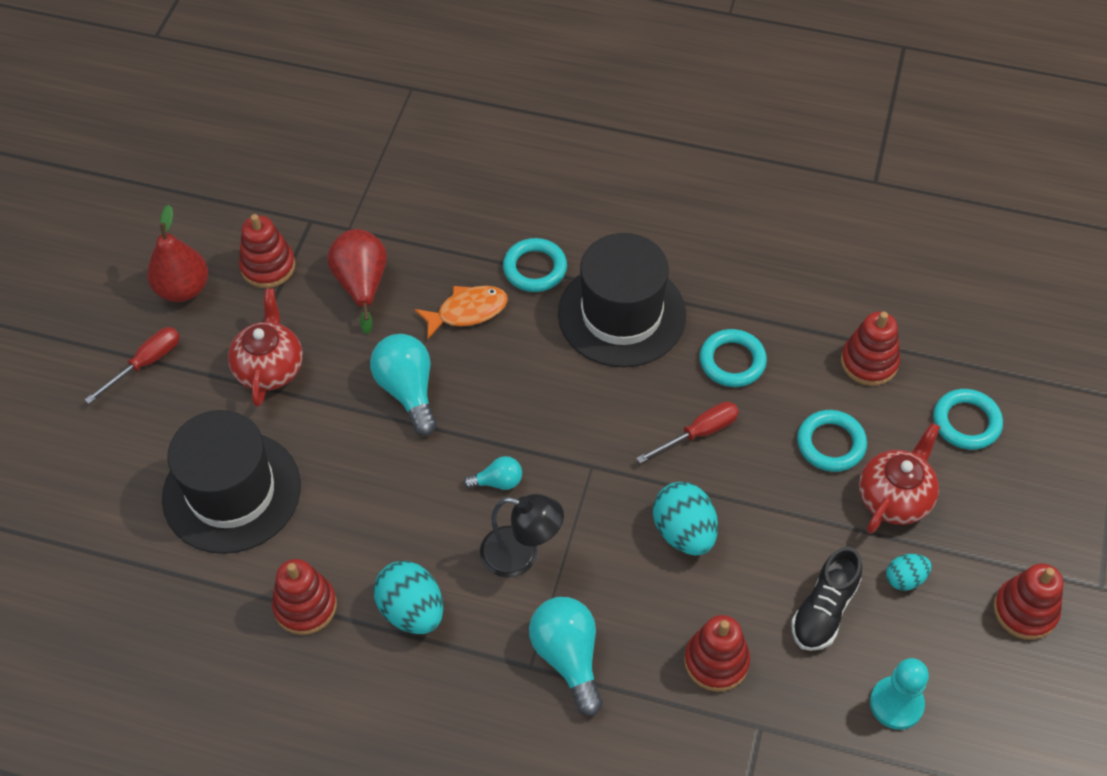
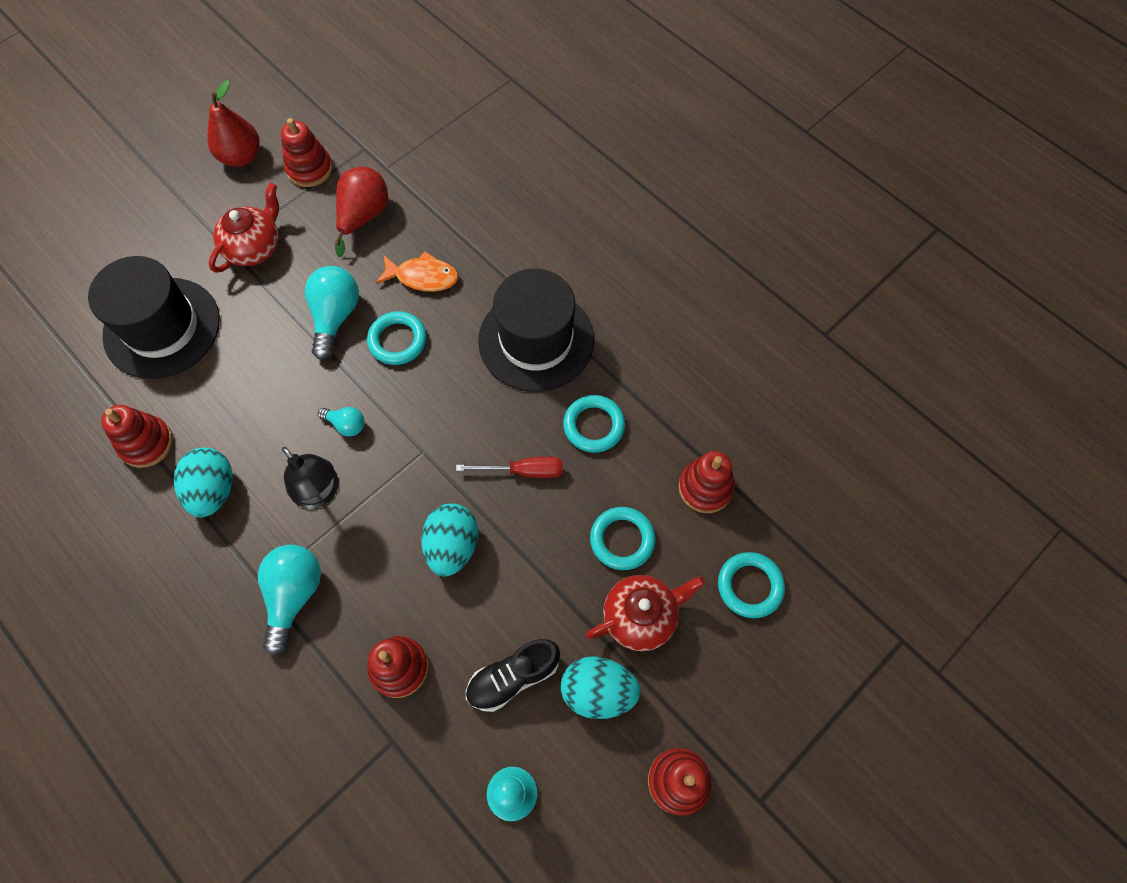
camera: 30 degrees right, 10 degrees up
(146, 363) = (177, 200): red screwdriver -> none
(535, 268) = (497, 268): turquoise ring -> turquoise ring (397, 340)
(905, 579) = (598, 691): turquoise egg -> turquoise egg, size x1.76

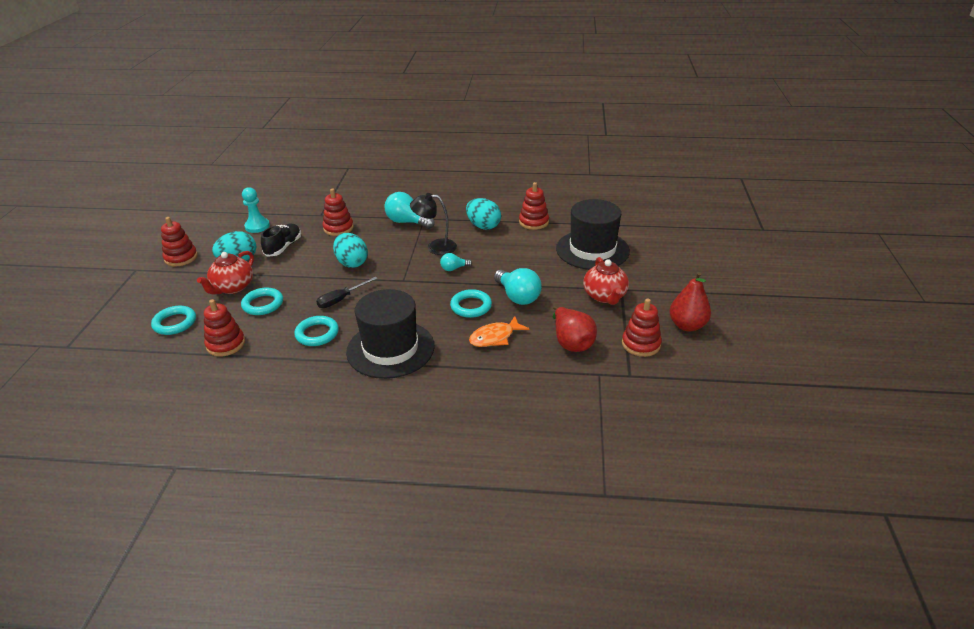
camera: 140 degrees right, 30 degrees down
(294, 595) = (407, 222): turquoise light bulb -> turquoise light bulb turned 150 degrees clockwise
(523, 471) = (341, 299): red screwdriver -> black screwdriver

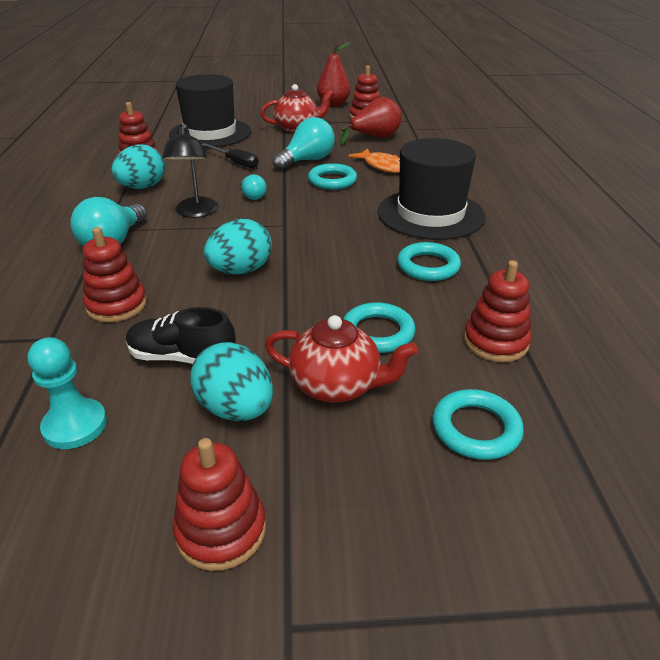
camera: 100 degrees left, 0 degrees up
(341, 299) = (342, 262): black screwdriver -> black screwdriver (235, 163)

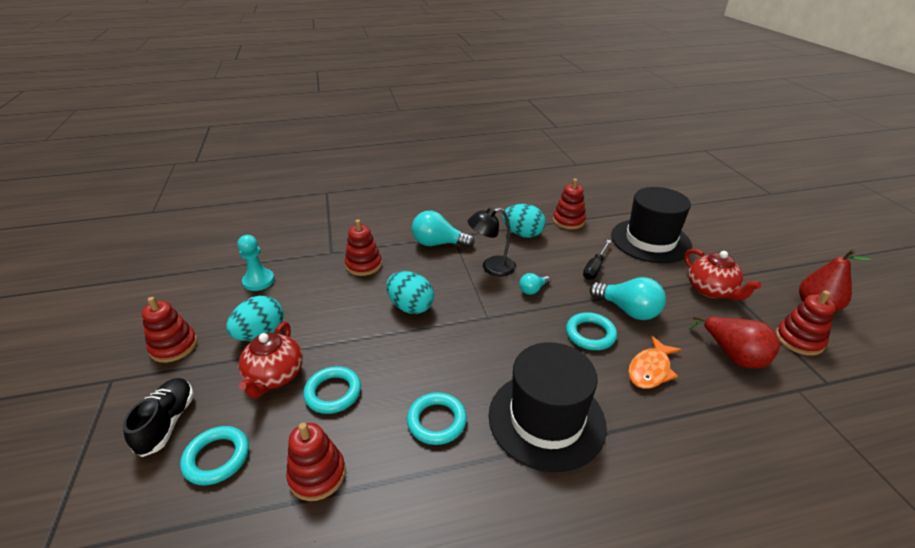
camera: 80 degrees right, 0 degrees up
(182, 357) = (310, 303): black shoe -> black shoe (167, 423)

